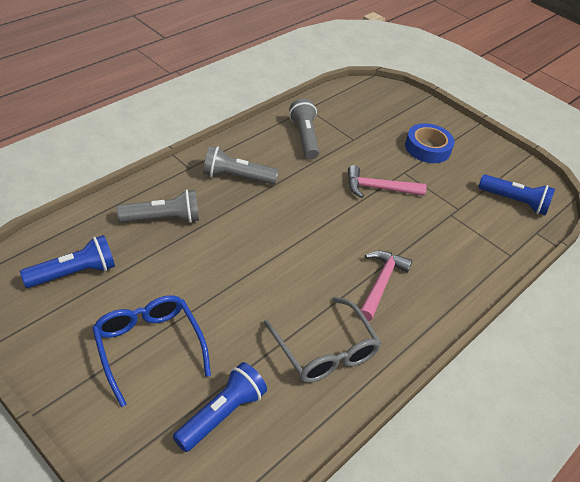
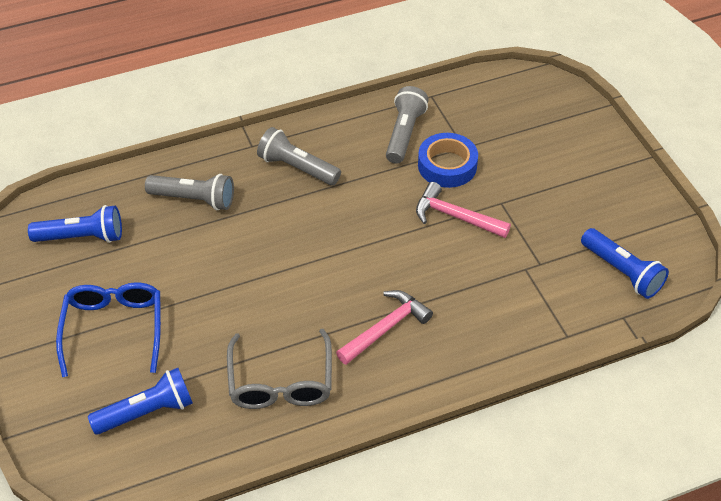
camera: 30 degrees right, 5 degrees up
(427, 148) = (553, 177): blue tape -> blue tape (447, 165)

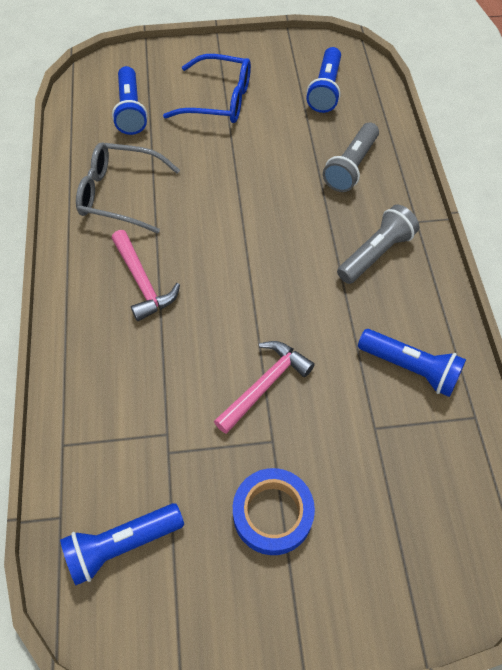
camera: 105 degrees right, 10 degrees up
(404, 133) = (410, 368): grey flashlight -> blue flashlight
(447, 165) = (347, 399): blue tape -> blue tape (272, 514)

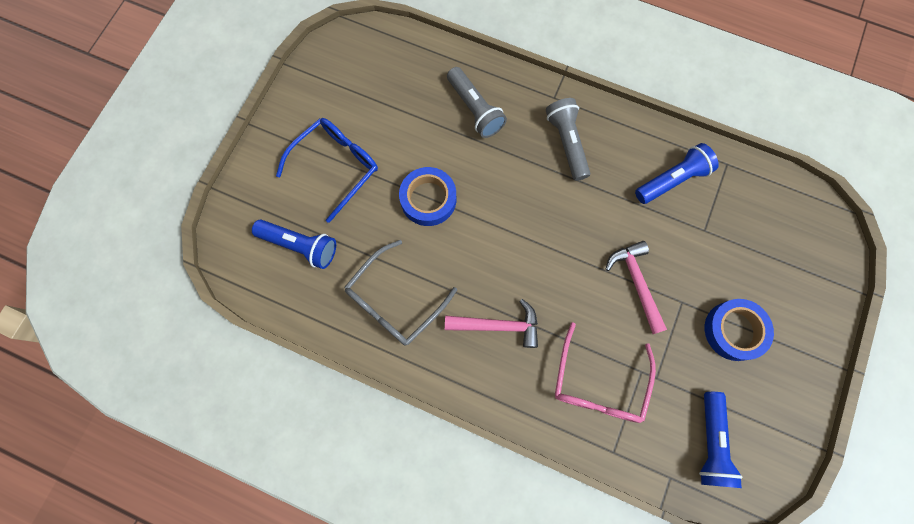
camera: 60 degrees left, 15 degrees up
(131, 397) = (599, 383): none -> pink glasses
(234, 174) = (428, 199): none -> blue tape
(325, 90) = (380, 78): blue flashlight -> none

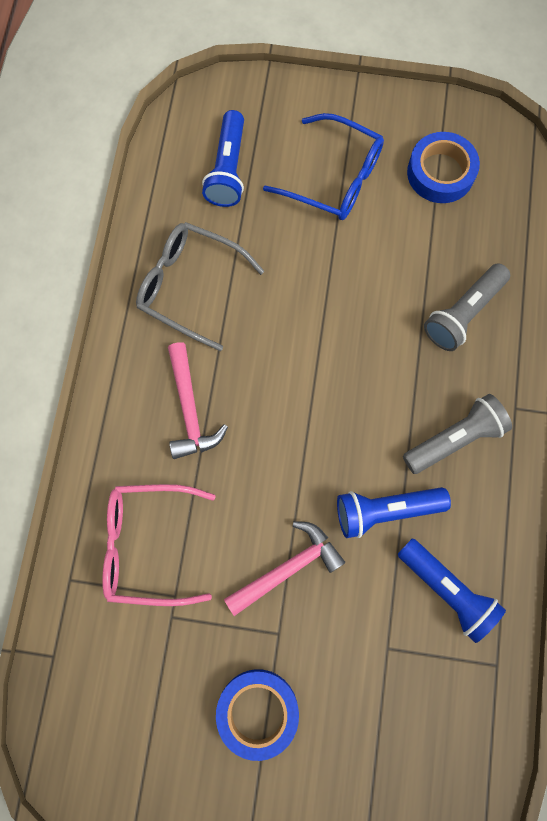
camera: 75 degrees right, 0 degrees up
(428, 199) = (325, 290): blue tape -> blue tape (440, 173)
(711, 442) = (105, 702): blue flashlight -> blue flashlight (385, 511)

